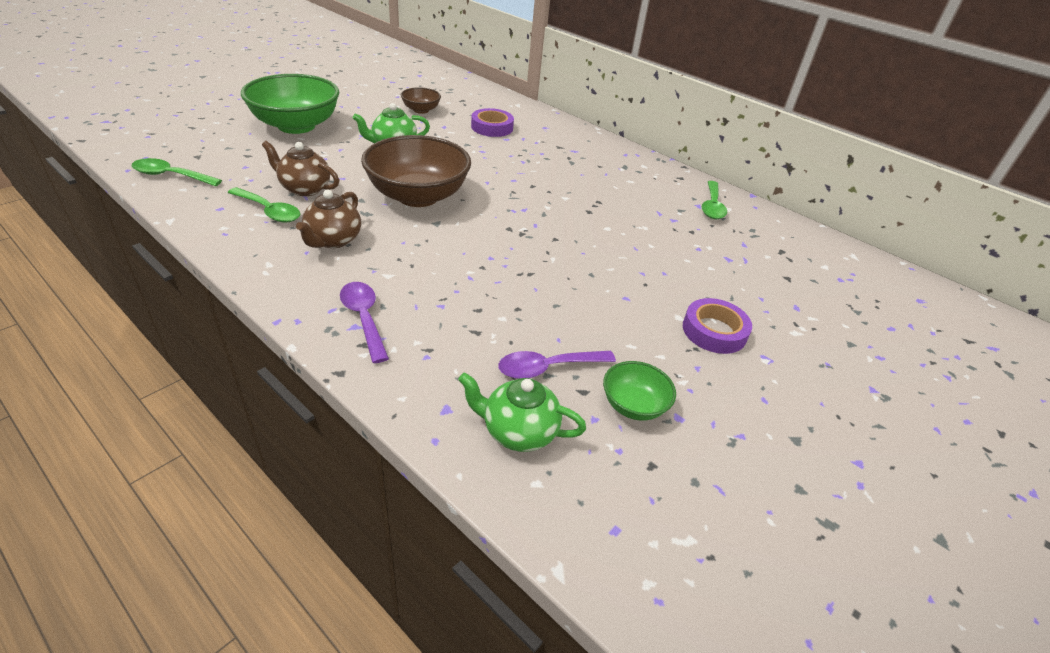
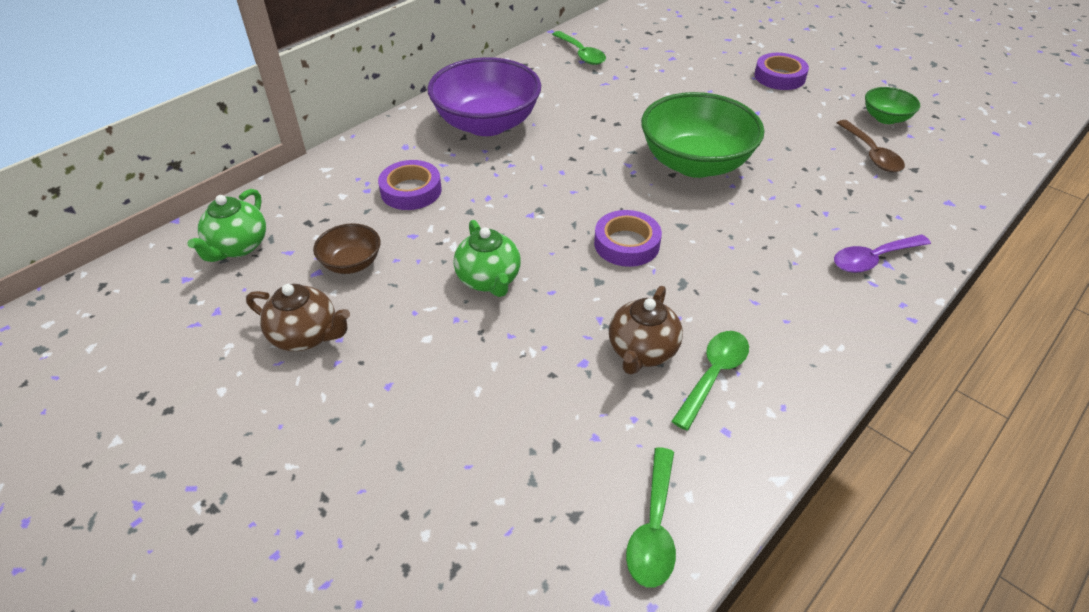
camera: 85 degrees left, 5 degrees up
(296, 126) = (430, 406): green bowl -> green bowl (695, 163)
(333, 240) = (753, 302): brown teapot -> brown teapot (306, 336)
(418, 196) = (626, 244): brown bowl -> purple tape
(518, 431) = (946, 168): green teapot -> green teapot (238, 247)
(547, 368) = (871, 154): purple spoon -> brown spoon
(578, 156) = (487, 124): none -> purple bowl
(712, 206) = (581, 54): green spoon -> green spoon turned 45 degrees clockwise

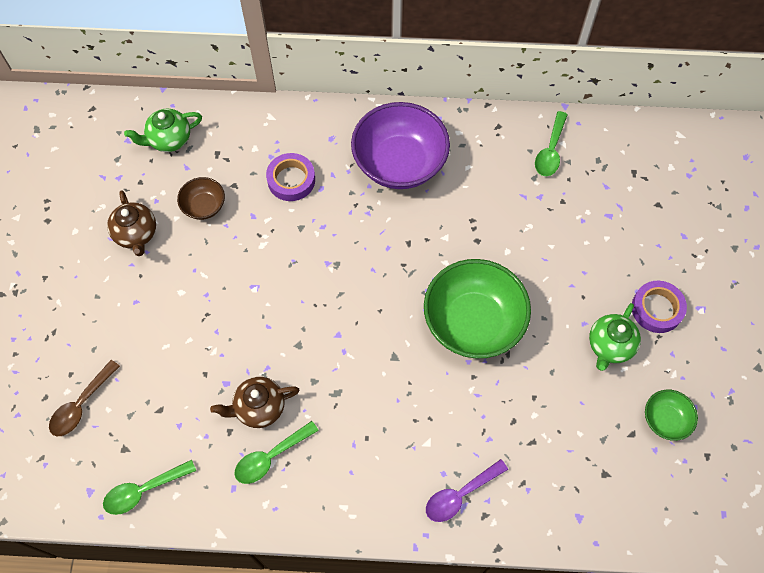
camera: 50 degrees right, 20 degrees up
(489, 280) = (250, 286): green teapot -> green teapot (610, 346)
(626, 244) = (346, 337): purple tape -> none
(713, 375) = (270, 457): green spoon -> green spoon turned 150 degrees clockwise
(871, 154) = (598, 434): brown spoon -> brown spoon (81, 405)
(873, 259) = (460, 495): purple spoon -> purple spoon turned 60 degrees counterclockwise

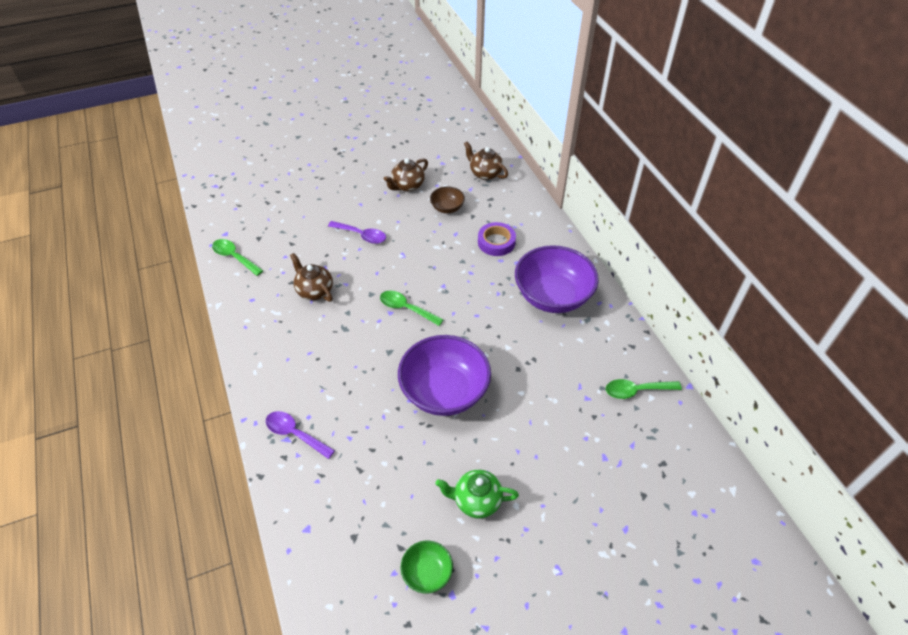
camera: 65 degrees right, 15 degrees down
(81, 405) = (279, 208): brown spoon -> none
(169, 139) = (485, 173): green teapot -> brown teapot
(194, 320) = (361, 235): none -> purple spoon
(270, 457) = (281, 310): green spoon -> green spoon (406, 308)
(473, 322) = (444, 391): green bowl -> purple bowl
(657, 309) = (534, 529): purple tape -> none

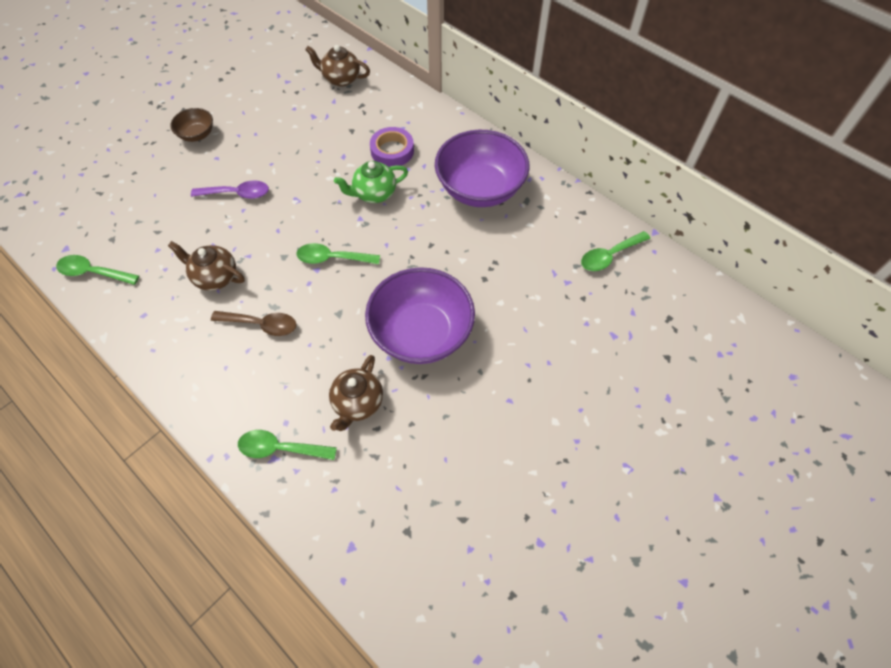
camera: 25 degrees left, 10 degrees up
(295, 434) = (280, 448): purple spoon -> green spoon
(329, 338) = (261, 324): none -> brown spoon
(407, 186) = (261, 119): brown teapot -> brown teapot (357, 403)
(427, 573) = (503, 532): green bowl -> none
(447, 208) = (319, 130): brown bowl -> brown bowl (197, 134)
(476, 500) = (514, 434): green teapot -> green teapot (374, 193)

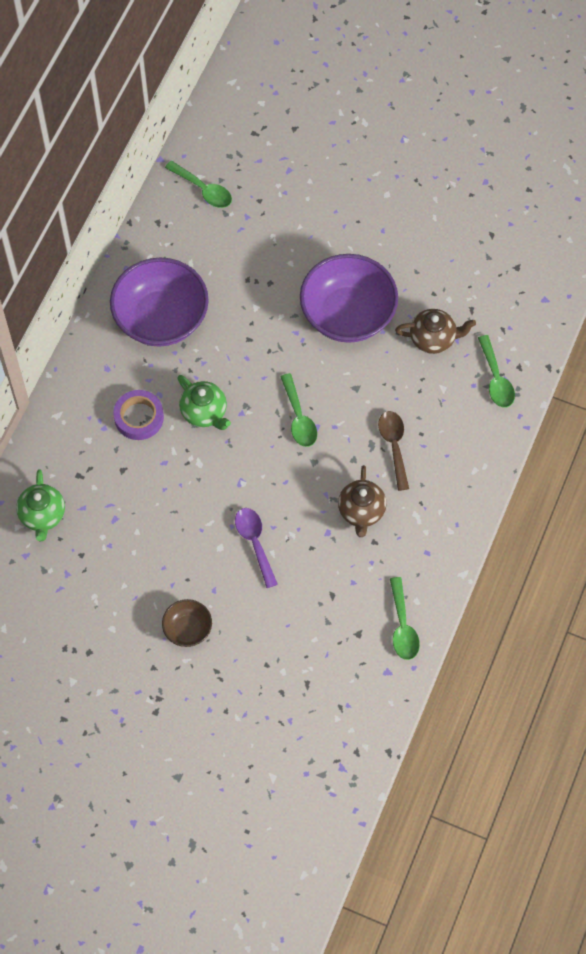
camera: 110 degrees left, 5 degrees up
(341, 79) = (42, 515): brown teapot -> green teapot

